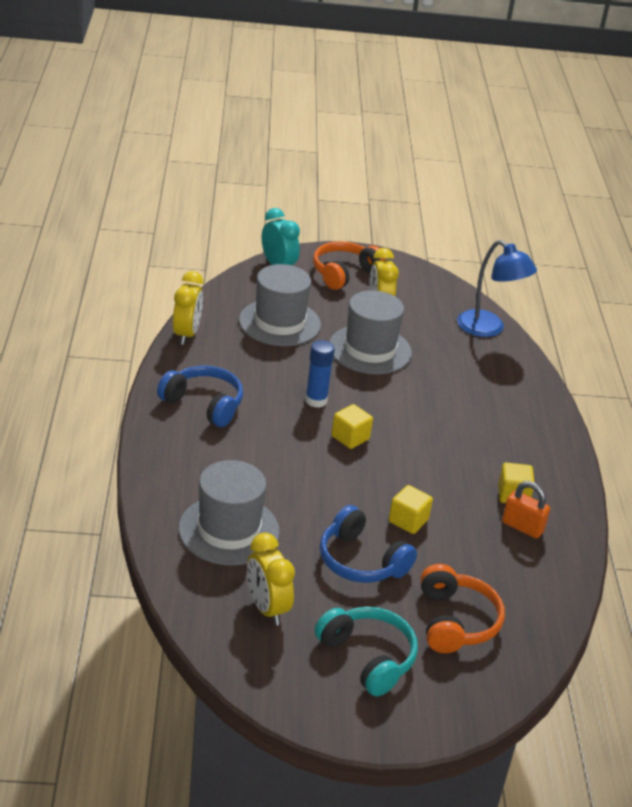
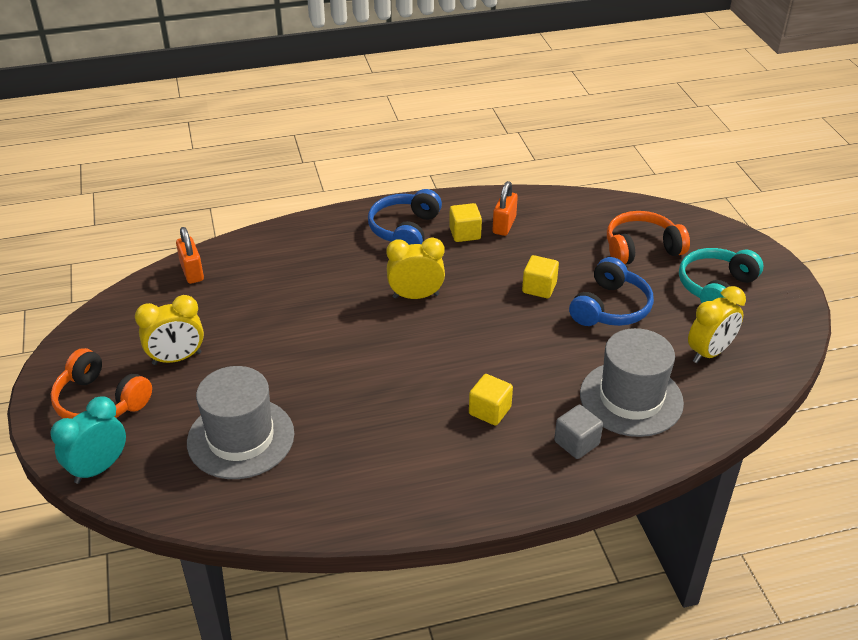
camera: 100 degrees left, 5 degrees up
(187, 334) = (302, 521): yellow clock -> yellow clock (415, 296)
(192, 480) = (576, 443): none -> grey cube
(204, 404) = (441, 467): blue headphones -> blue headphones (404, 230)
(316, 400) = (387, 377): blue glue stick -> none
(350, 438) = (438, 342): yellow cube -> yellow cube (490, 411)
(370, 350) = (269, 352): grey hat -> none
(488, 329) = (192, 272): blue lamp -> orange padlock

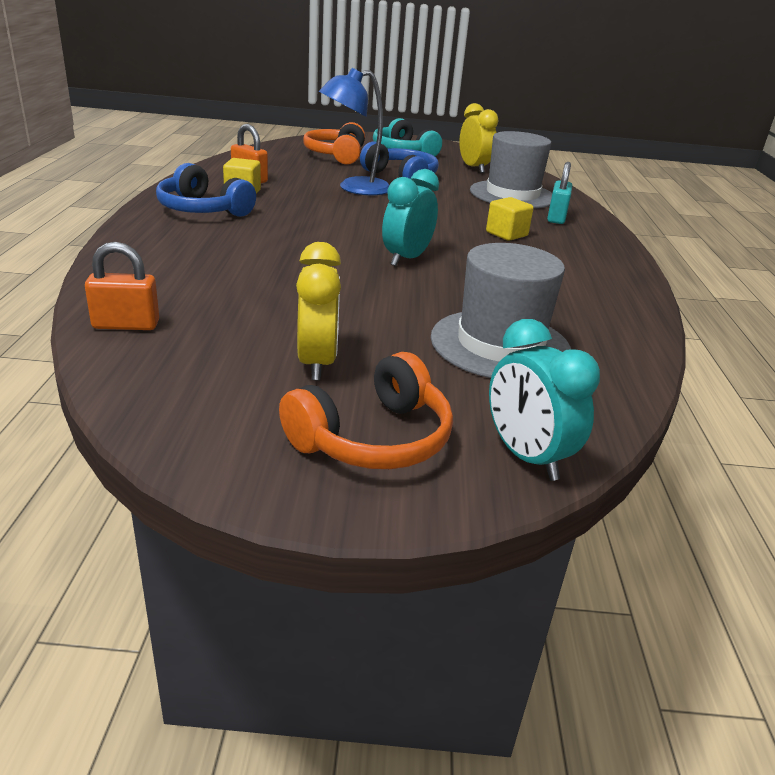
camera: 75 degrees left, 10 degrees down
(376, 359) = (406, 259): none -> turquoise clock
(415, 296) = (320, 226): yellow clock -> none
(539, 288) = (354, 188): yellow cube -> blue lamp
(576, 443) = (556, 218): grey cube -> turquoise padlock

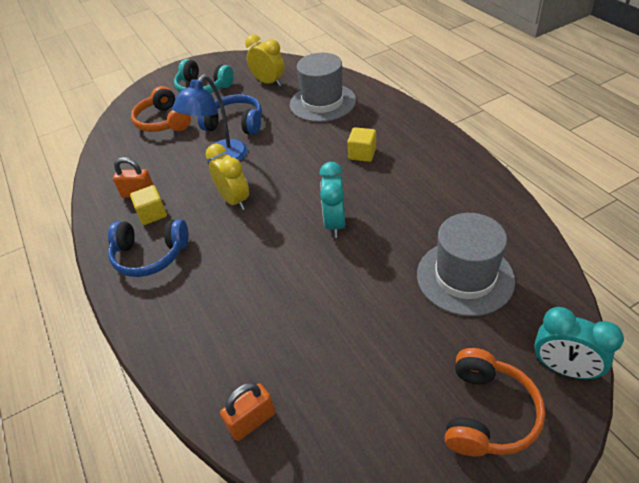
camera: 25 degrees left, 15 degrees up
(317, 363) = (395, 370): yellow clock -> yellow clock (234, 200)
(556, 218) = (372, 115): turquoise padlock -> none

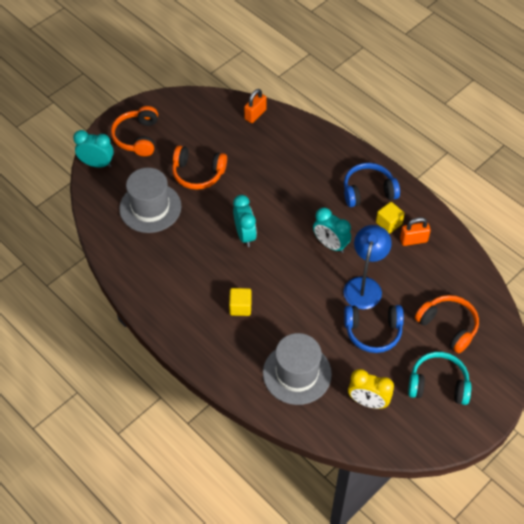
camera: 160 degrees right, 10 degrees up
(234, 200) = (330, 244): yellow clock -> turquoise clock
(382, 320) = (198, 173): none -> orange headphones

